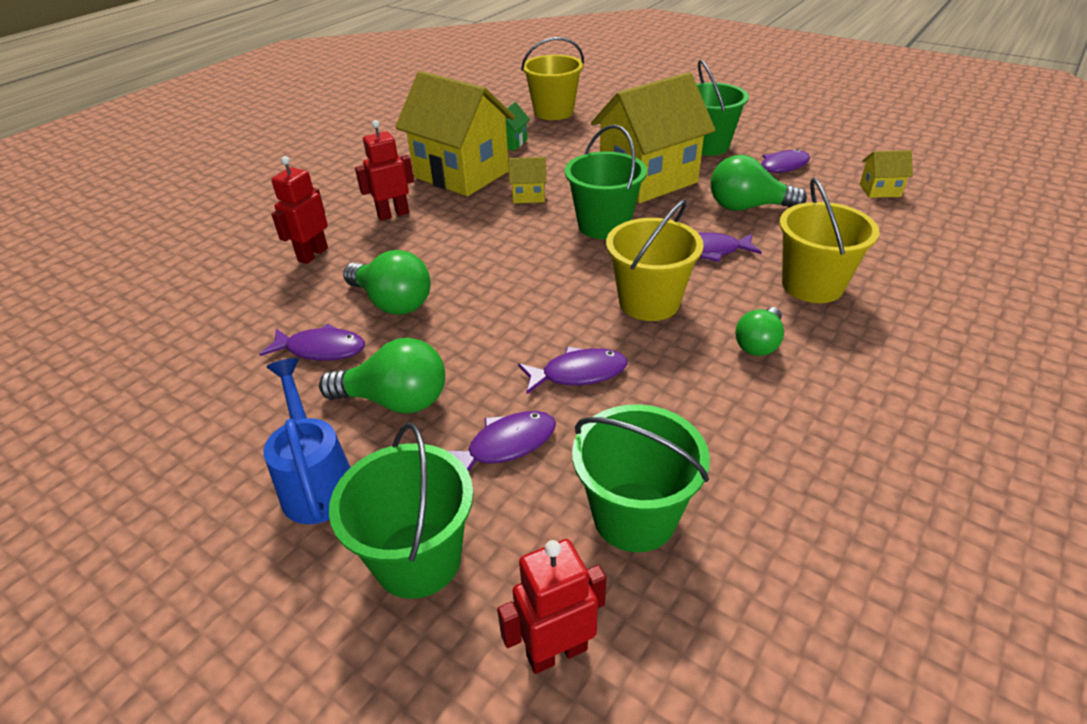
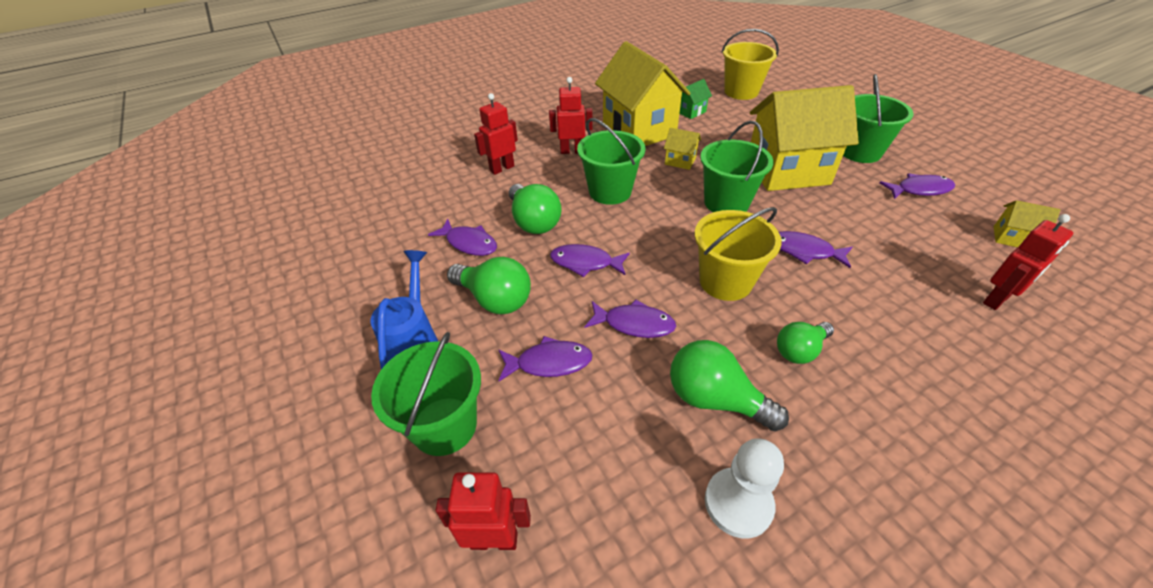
camera: 25 degrees right, 5 degrees up
(484, 328) = (585, 263): none -> purple fish
(634, 516) = (609, 459): green bucket -> green bucket (610, 191)
(747, 207) = (864, 220): green light bulb -> green light bulb (715, 399)
(785, 504) = (738, 503): none -> white pawn
(812, 285) = (883, 312): yellow bucket -> none
(897, 246) = (997, 300): none -> red robot

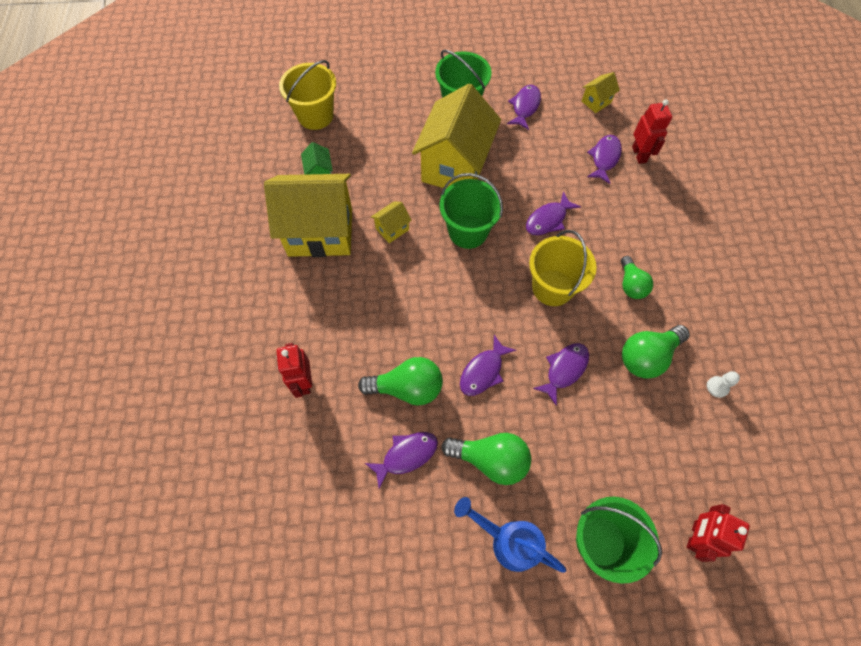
camera: 65 degrees left, 20 degrees up
(494, 299) = (490, 459): green light bulb -> green light bulb turned 45 degrees clockwise
(549, 363) = (574, 445): purple fish -> purple fish (604, 158)
(572, 151) = (316, 306): red robot -> none
(610, 191) = (401, 306): green bucket -> none
(738, 503) = (717, 387): white pawn -> white pawn, size x0.53

